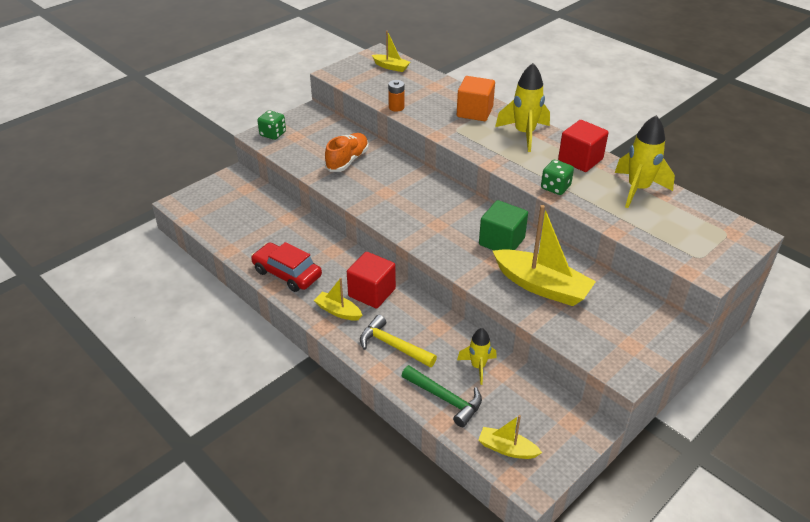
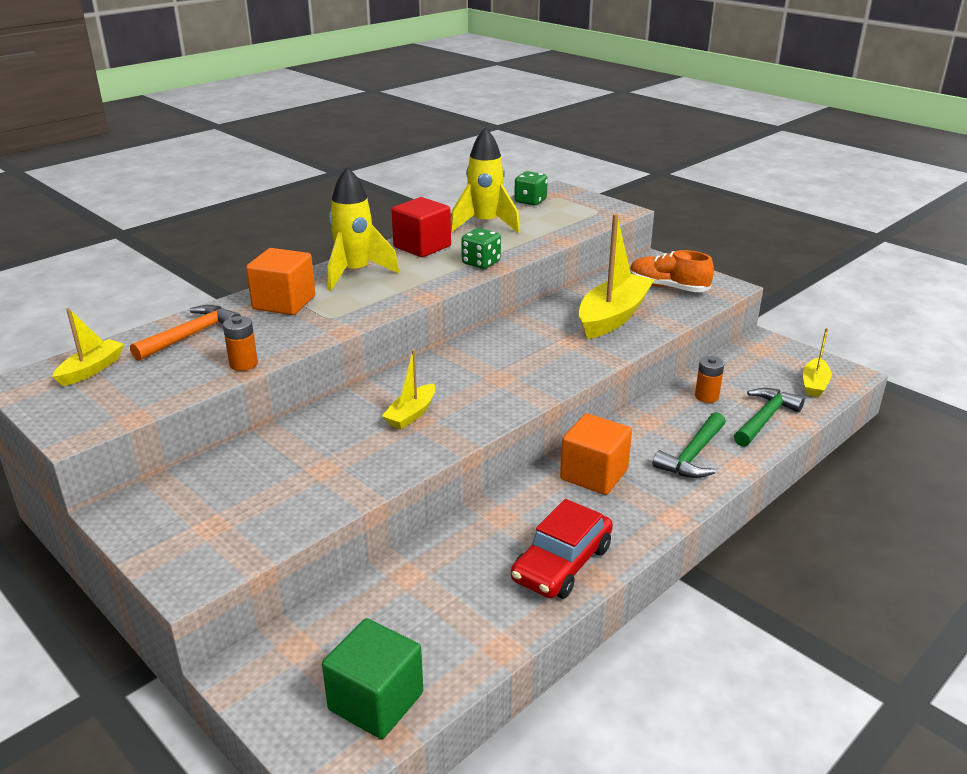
camera: 90 degrees left, 10 degrees down
(273, 134) = (191, 559): green dice -> green dice (530, 201)
(338, 311) = (639, 504): yellow boat -> yellow boat (411, 414)
(347, 160) = (318, 459): orange shoe -> orange shoe (668, 287)
(372, 292) = (594, 474): red cube -> orange cube
(393, 346) = (693, 455): yellow hammer -> green hammer
(429, 88) = (191, 335): none -> orange hammer
(478, 367) = (706, 396): yellow rocket -> orange battery
(501, 241) = (534, 335): green cube -> green cube (376, 701)

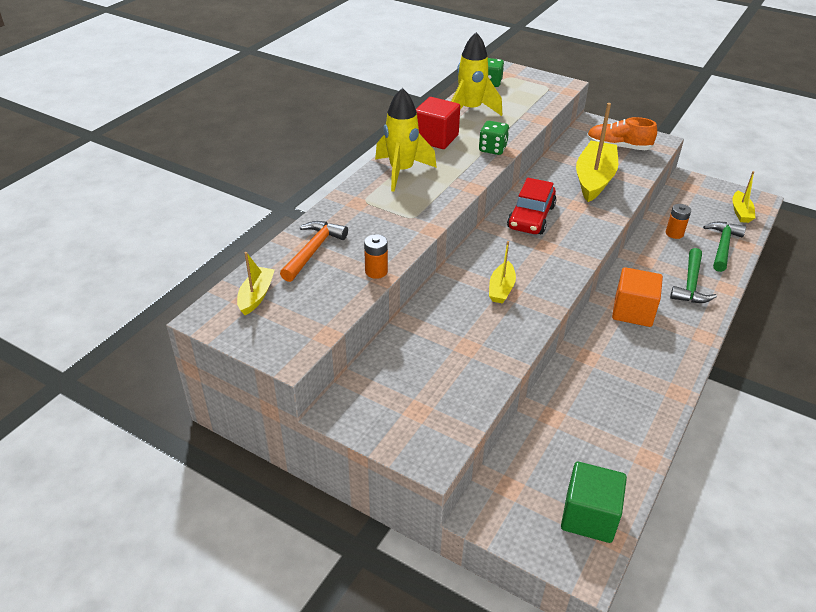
camera: 15 degrees left, 10 degrees up
(284, 303) = (365, 208): orange cube -> none
(562, 563) = (651, 386): red car -> red car (531, 217)

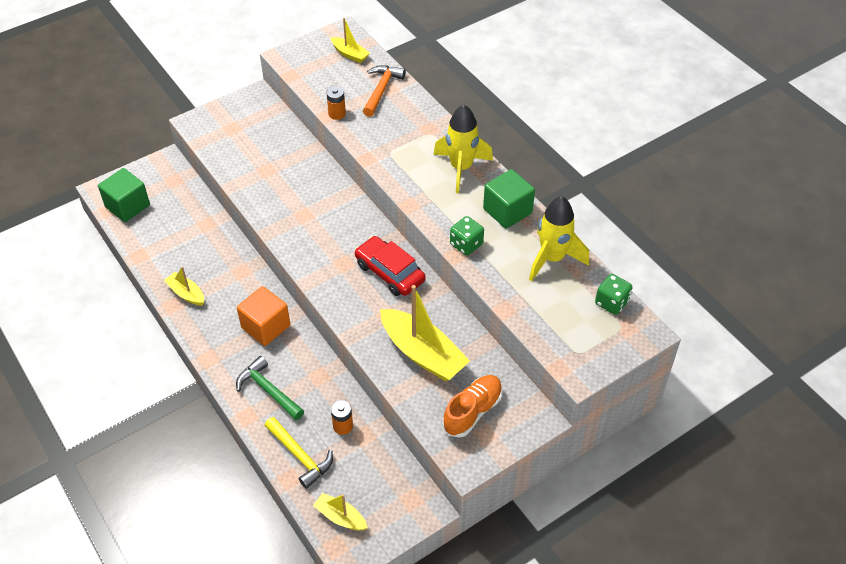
camera: 115 degrees right, 10 degrees up
(313, 251) = (381, 90): orange hammer -> orange hammer turned 120 degrees counterclockwise
(436, 138) = (507, 211): red cube -> green cube
(501, 289) = (311, 212): yellow boat -> yellow boat (186, 293)
(722, 246) = (300, 456): green hammer -> yellow hammer

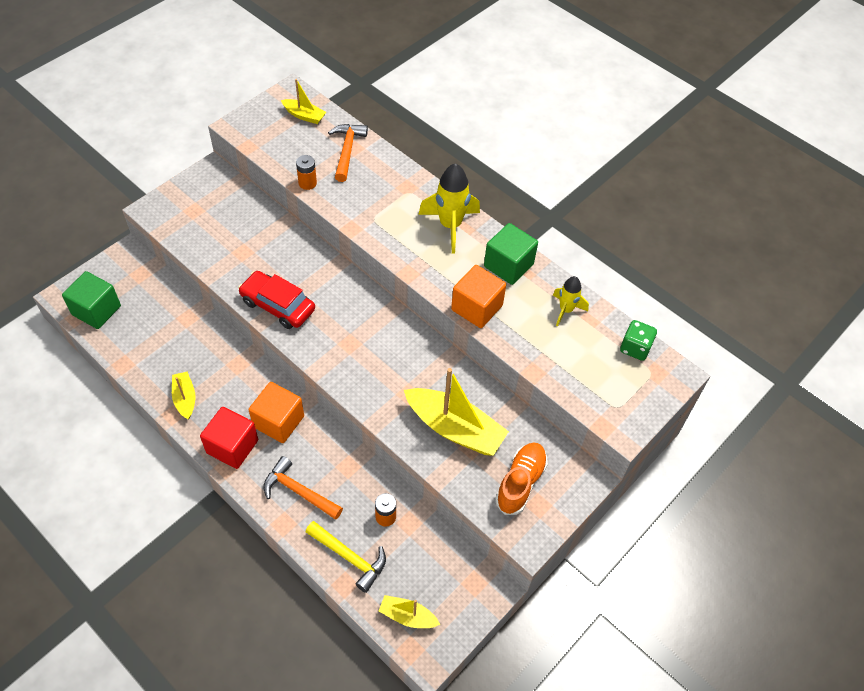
camera: 15 degrees left, 5 degrees up
(186, 293) = (185, 398): yellow boat -> yellow boat turned 45 degrees clockwise
(218, 341) = (232, 446): none -> red cube
(268, 390) = (299, 491): green hammer -> orange hammer
(390, 272) = (399, 346): red car -> red car (278, 305)
(466, 244) = (477, 308): green dice -> orange cube
(552, 259) = (566, 310): yellow rocket -> yellow rocket, size x0.60

